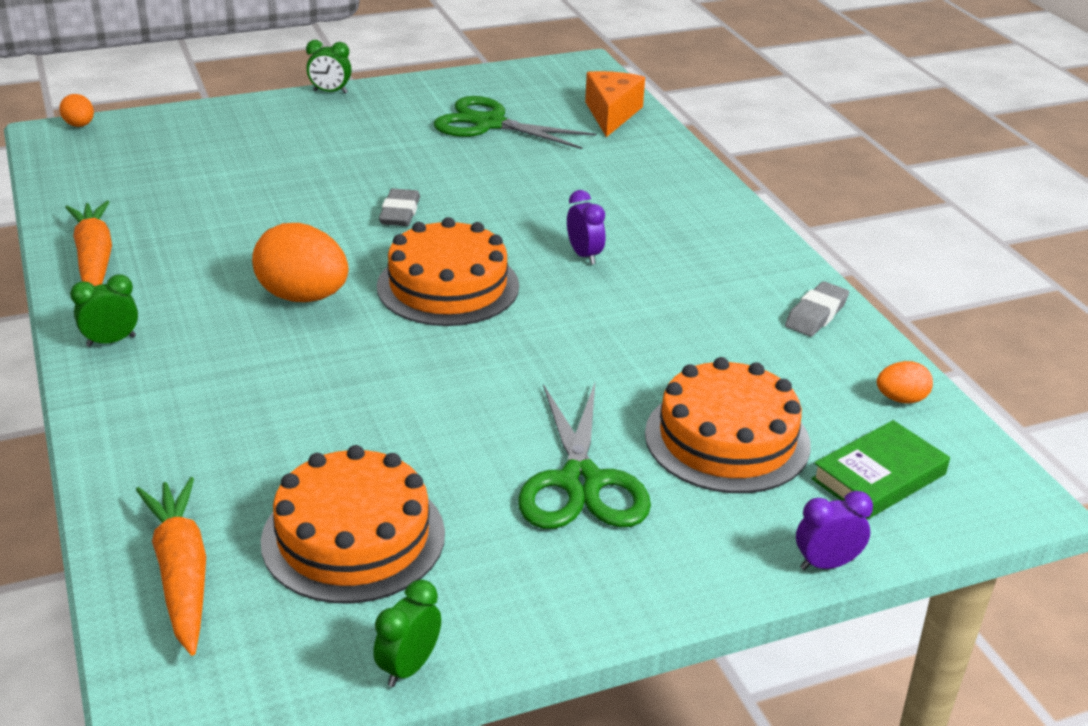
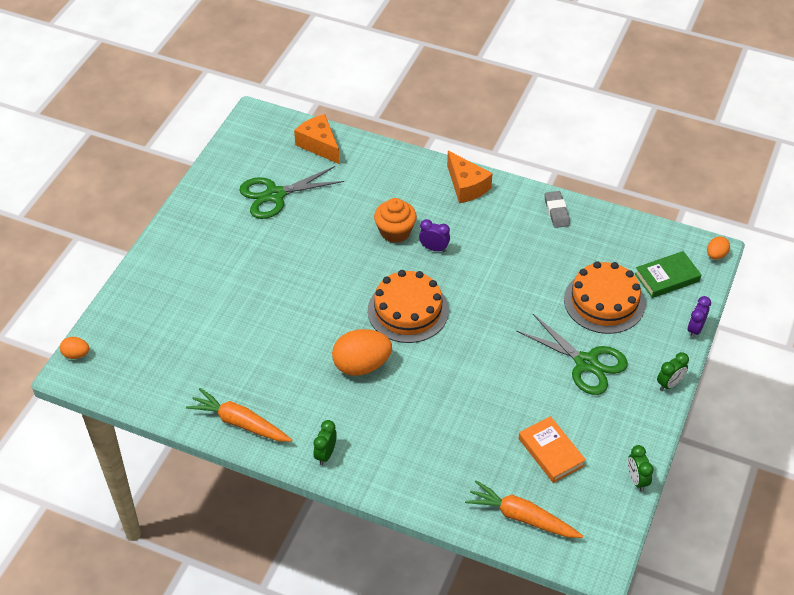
camera: 45 degrees left, 15 degrees up
(330, 92) = (163, 231): green clock -> green clock (669, 384)
(353, 537) = (551, 452): orange cake -> orange book
(400, 213) = (325, 285): grey eraser -> none
(565, 217) = (395, 232): none -> orange cupcake
(729, 229) = (466, 186): none -> orange cheese
(878, 476) = (667, 277): green book -> green book turned 60 degrees clockwise
(901, 399) = (632, 233): orange egg -> orange egg (716, 255)

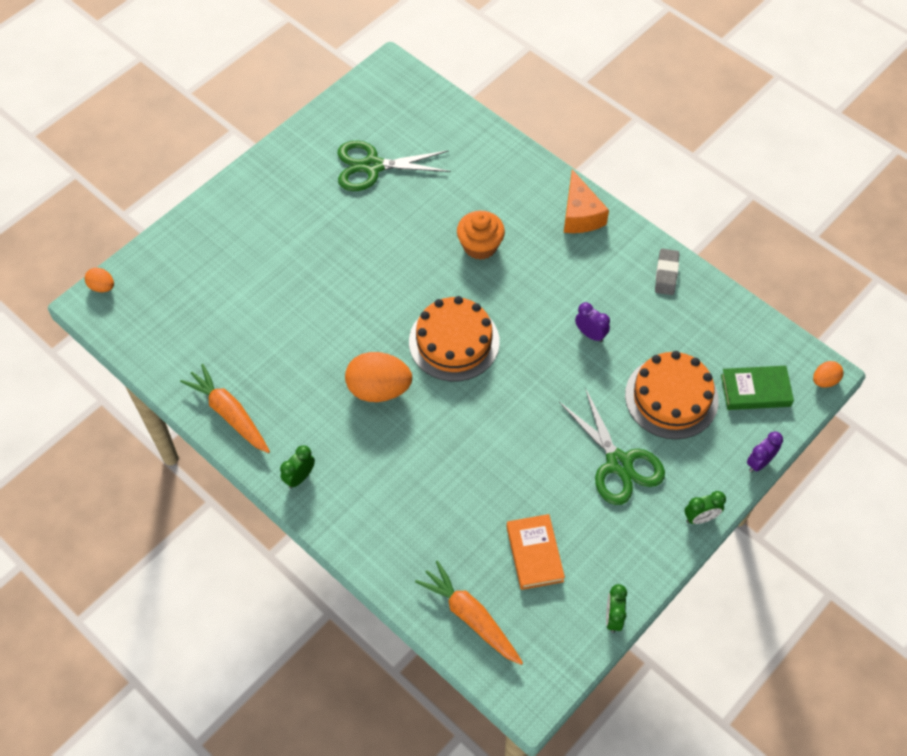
camera: 20 degrees right, 10 degrees up
(319, 145) = (443, 121): orange cheese -> none
(434, 248) = (513, 278): purple clock -> purple clock (590, 334)

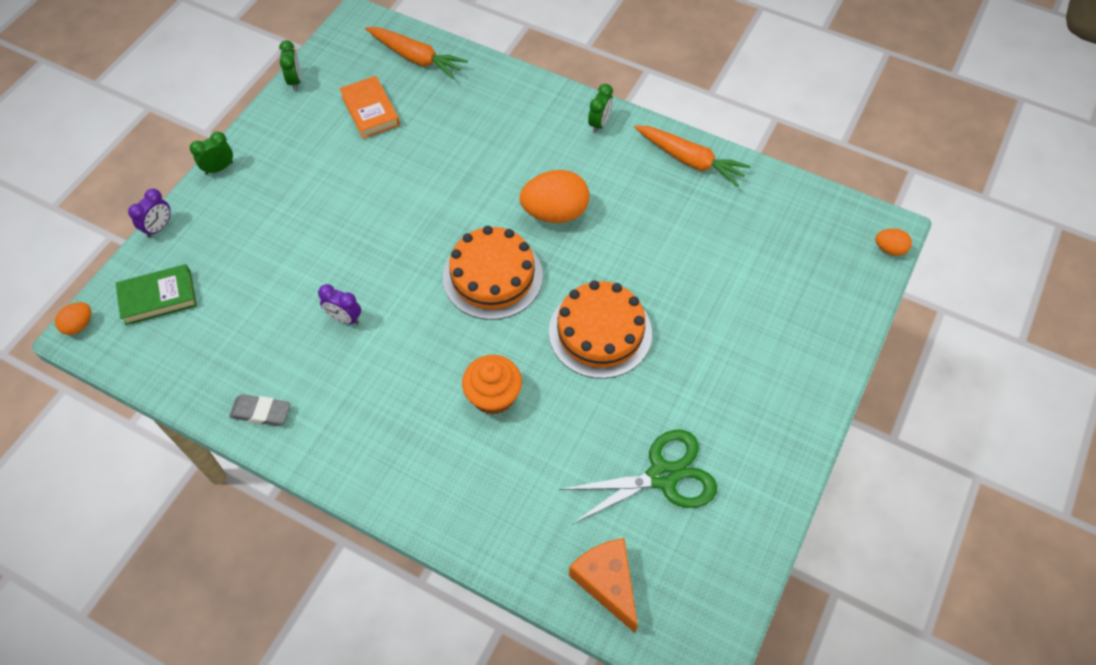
camera: 165 degrees right, 0 degrees up
(580, 214) = (377, 470): orange cheese -> orange cheese (607, 583)
(619, 463) = (301, 197): green scissors -> none
(666, 274) = (261, 412): grey eraser -> grey eraser turned 75 degrees counterclockwise
(671, 397) = (250, 270): orange cake -> orange cake (600, 332)

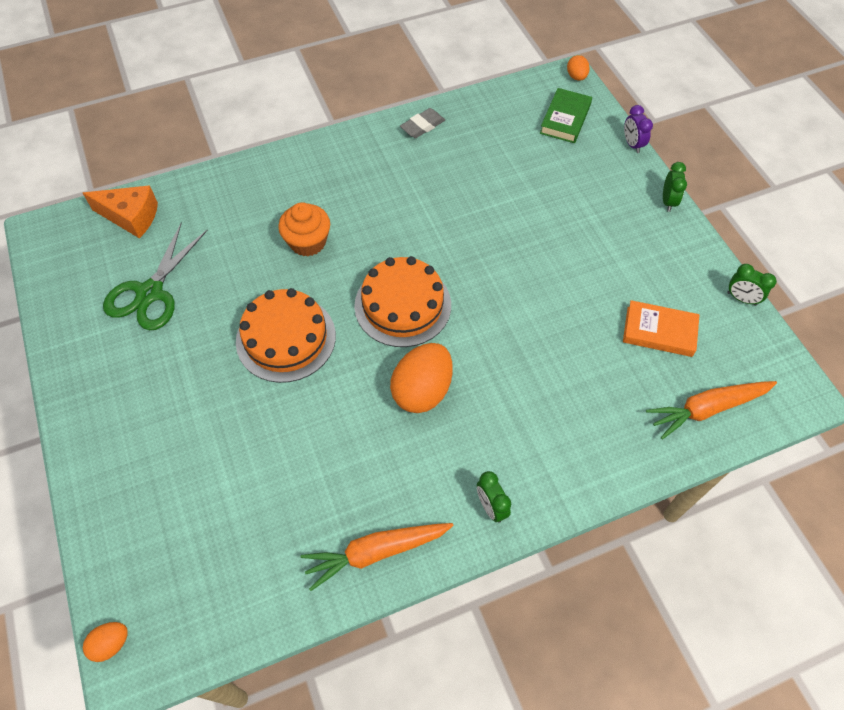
camera: 130 degrees right, 0 degrees up
(344, 318) = (453, 200): purple clock -> none

